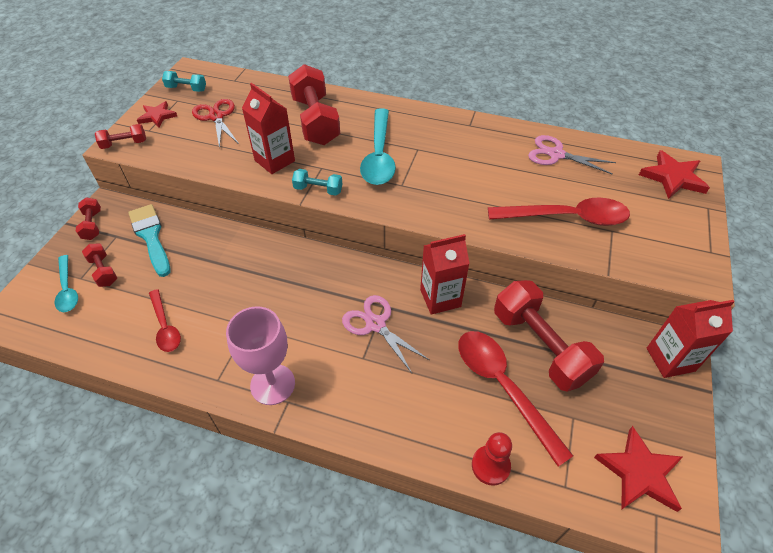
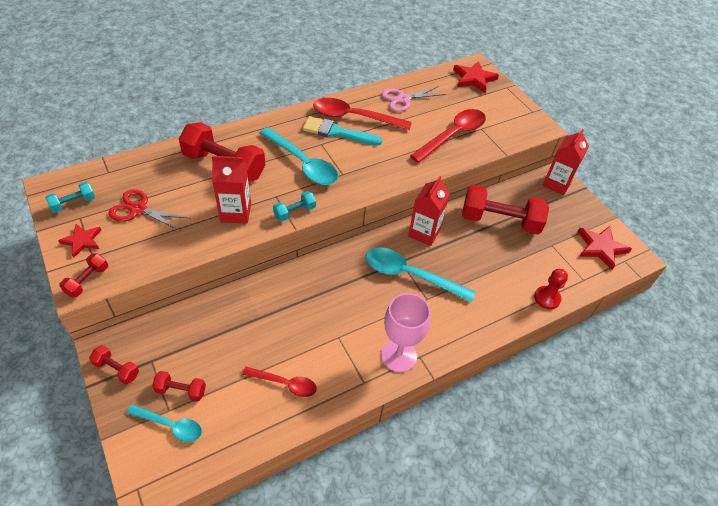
camera: 50 degrees left, 0 degrees up
(151, 237) = (182, 339): turquoise brush -> turquoise brush (337, 132)
(375, 324) = (409, 275): pink scissors -> turquoise spoon
(502, 386) = (508, 256): red spoon -> red spoon (353, 117)

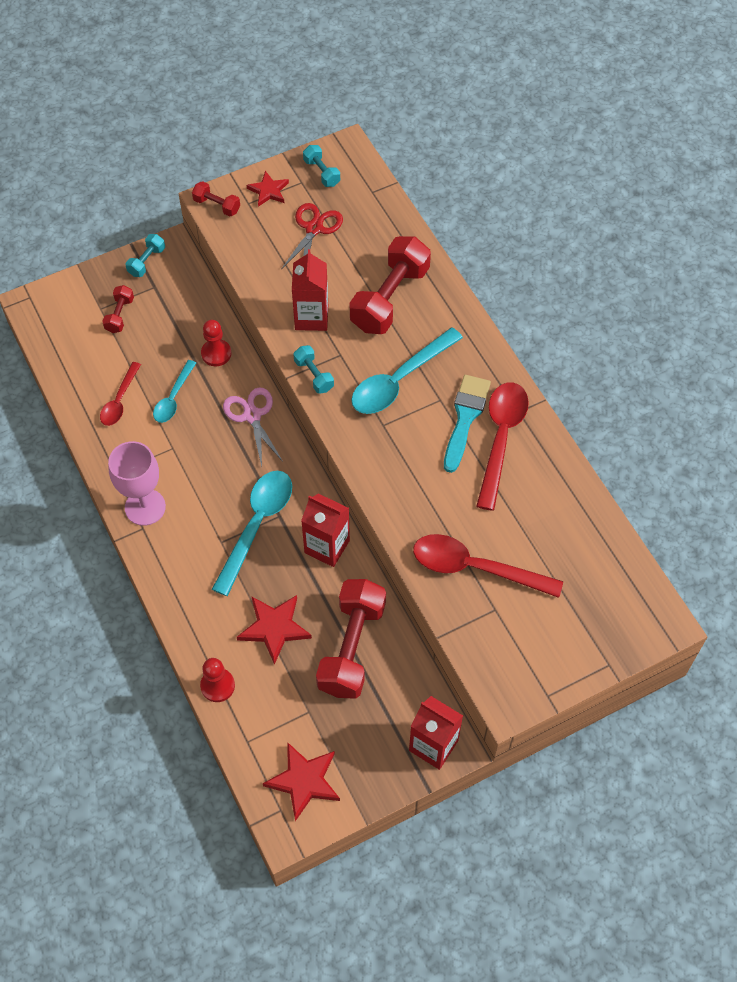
camera: 95 degrees right, 10 degrees up
(117, 369) = (147, 261): red dumbbell -> turquoise dumbbell
(171, 425) = (84, 312): turquoise spoon -> turquoise spoon (173, 398)
(240, 306) = (216, 353): none -> red pawn
(403, 99) = (552, 505): pink scissors -> pink scissors (252, 415)
(453, 135) = (474, 567): red spoon -> red spoon turned 150 degrees clockwise
(474, 79) = (623, 614): red star -> red star (274, 628)

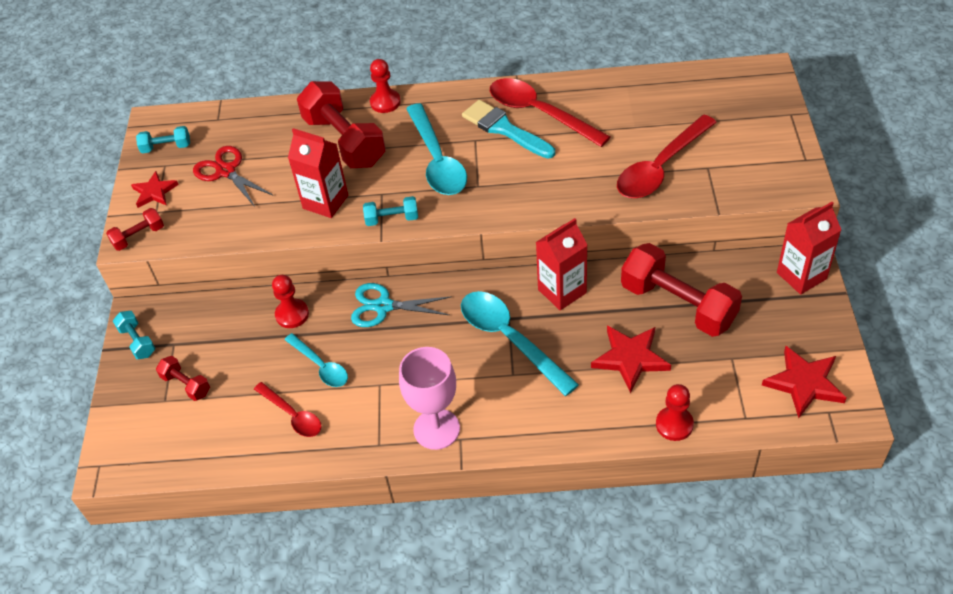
camera: 60 degrees left, 10 degrees down
(252, 415) = (383, 306): pink scissors -> turquoise scissors
(454, 308) = (385, 102): none -> red pawn

